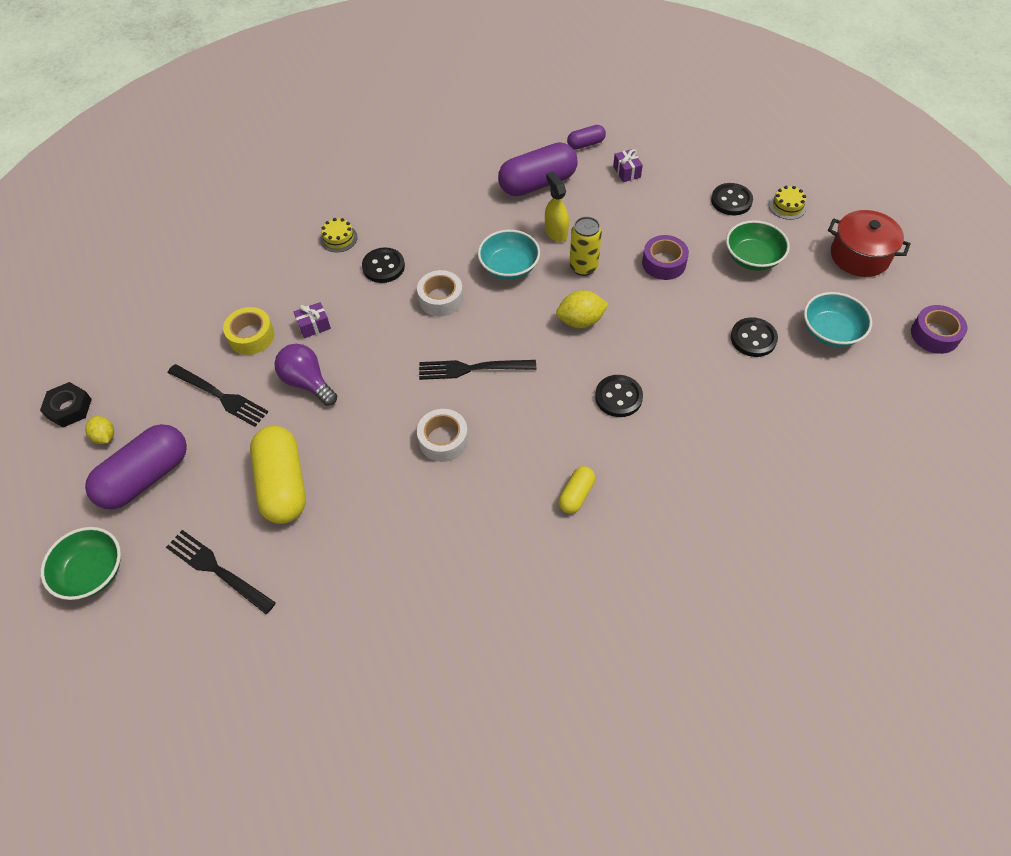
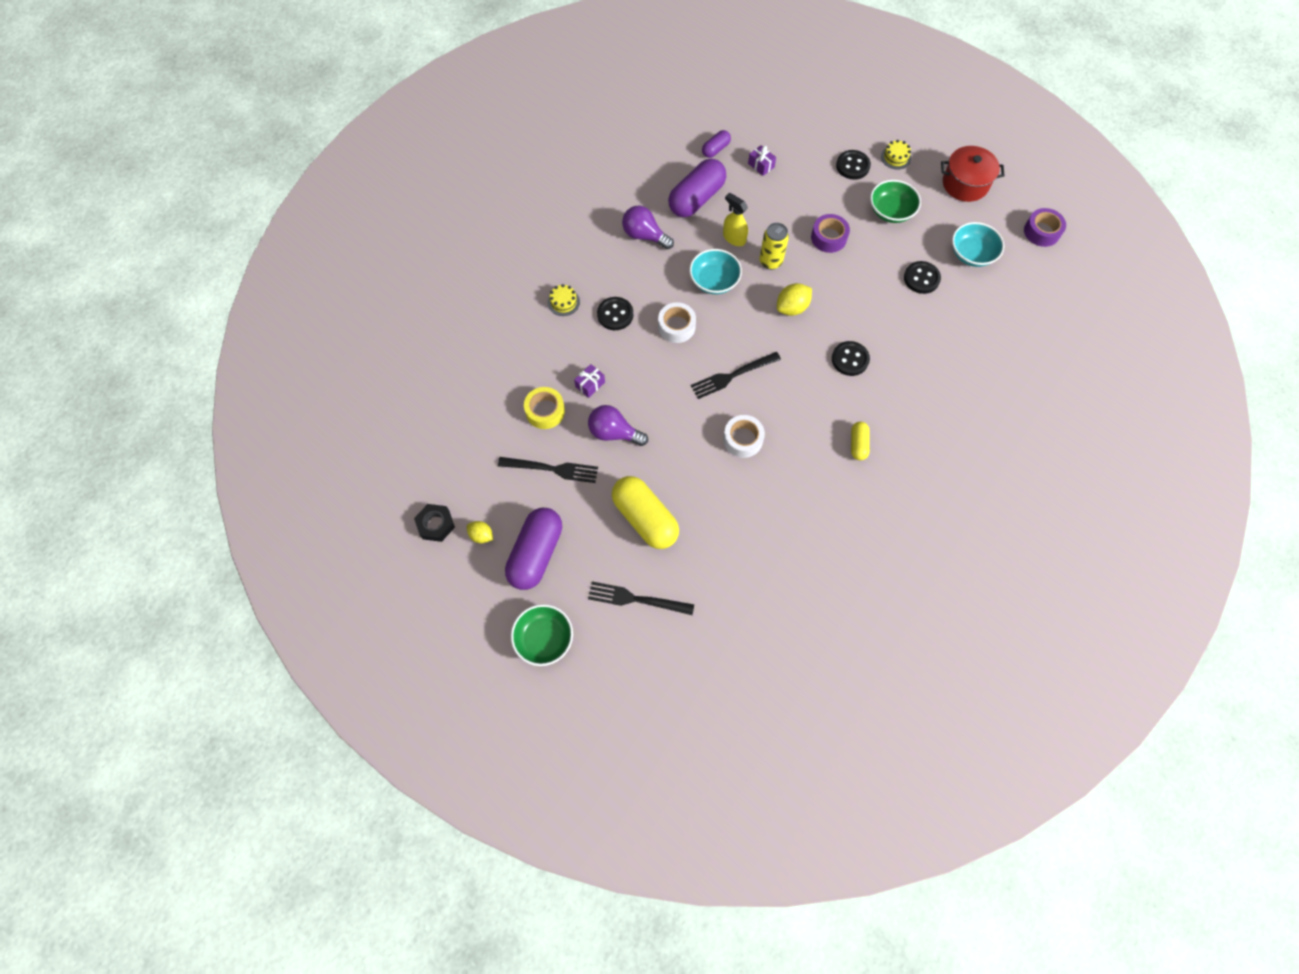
camera: 25 degrees left, 10 degrees up
(461, 202) = (644, 235): none -> purple light bulb

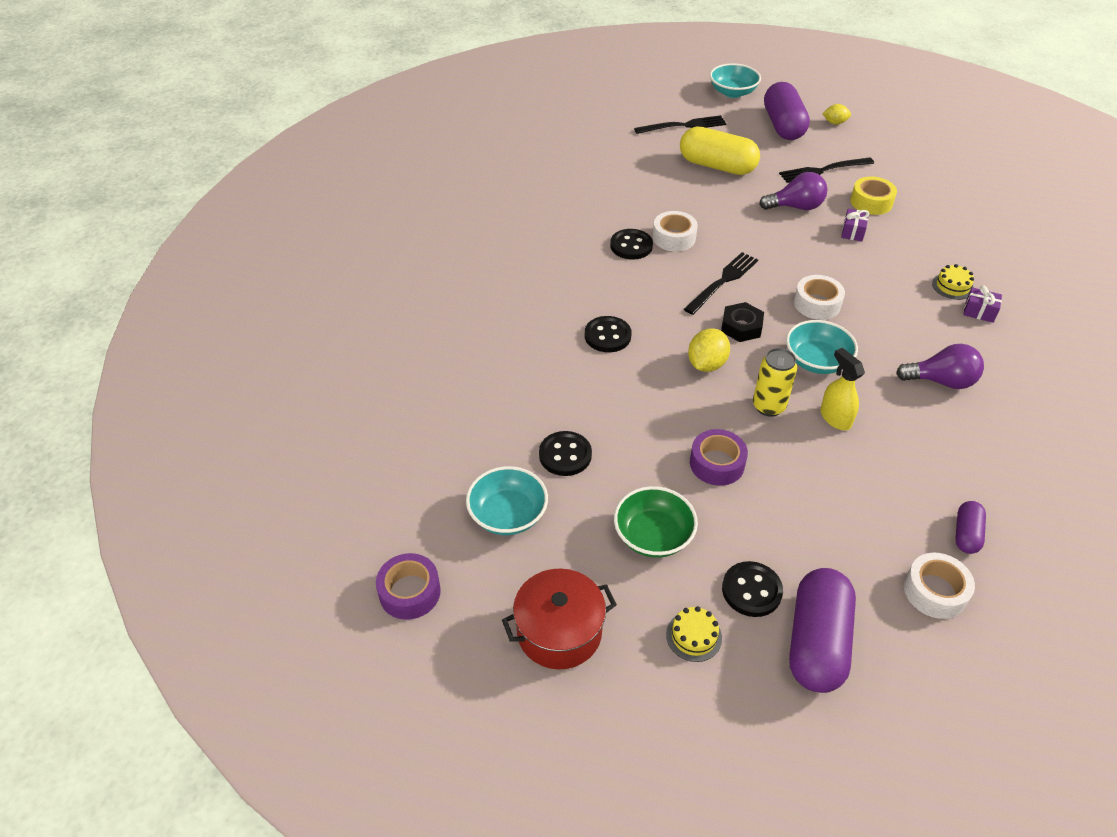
camera: 155 degrees right, 20 degrees down
(436, 524) = (875, 118): black nut -> black nut (741, 327)
(544, 639) = (732, 92): green bowl -> turquoise bowl
(615, 314) = (889, 293): black button -> black button (631, 246)
(696, 198) = (925, 450): purple capsule -> purple capsule (817, 642)
(734, 238) = (835, 418): yellow spray bottle -> yellow spray bottle turned 135 degrees counterclockwise
(757, 132) = (935, 591): none -> white tape
(761, 165) = (883, 535): purple gift -> purple gift (979, 312)
(858, 444) = (558, 268): yellow capsule -> none

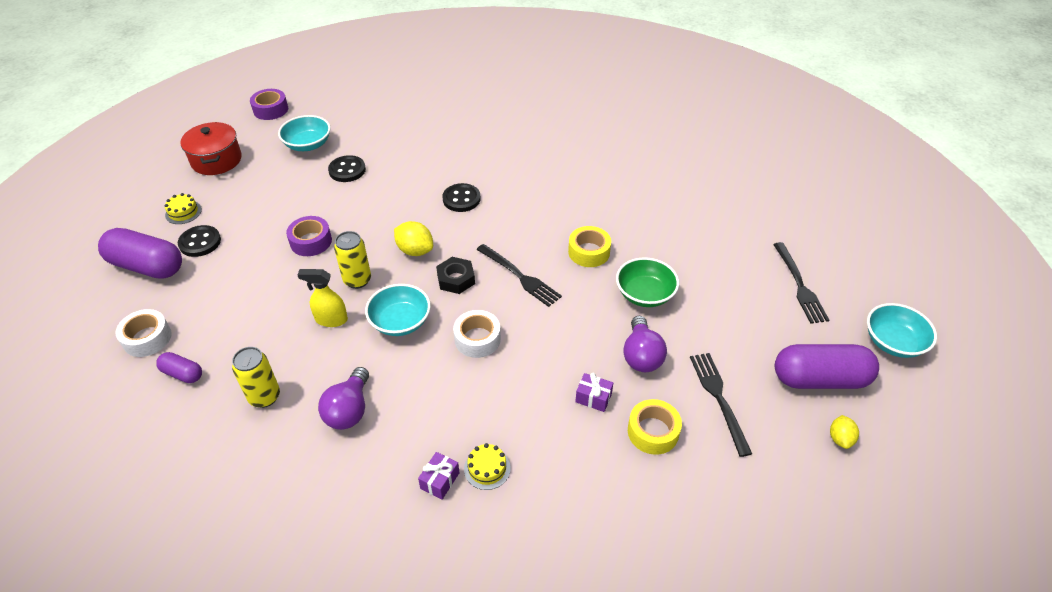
camera: 95 degrees right, 0 degrees up
(631, 246) = (578, 223): black button -> none
(653, 536) = (263, 203): green bowl -> green bowl (645, 294)
(674, 238) = (589, 252): white tape -> yellow tape
(717, 166) = (718, 301): yellow capsule -> none
(835, 418) = (331, 319): yellow spray bottle -> yellow spray bottle turned 150 degrees counterclockwise
(959, 450) = (264, 397): none -> yellow can

